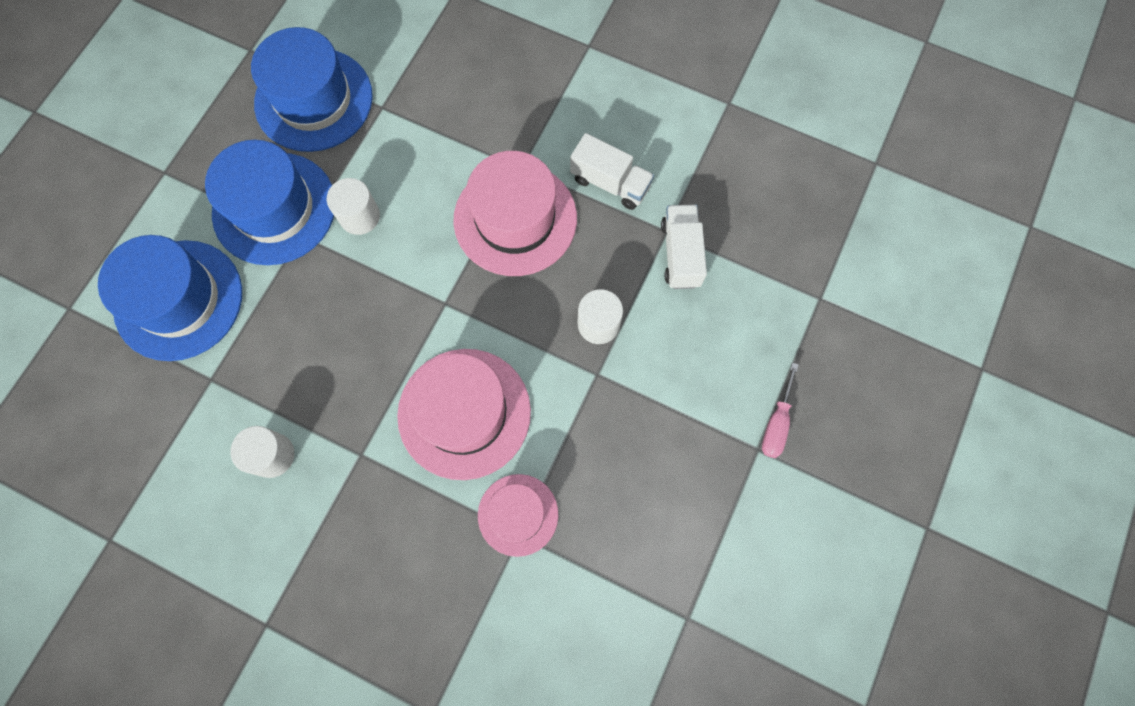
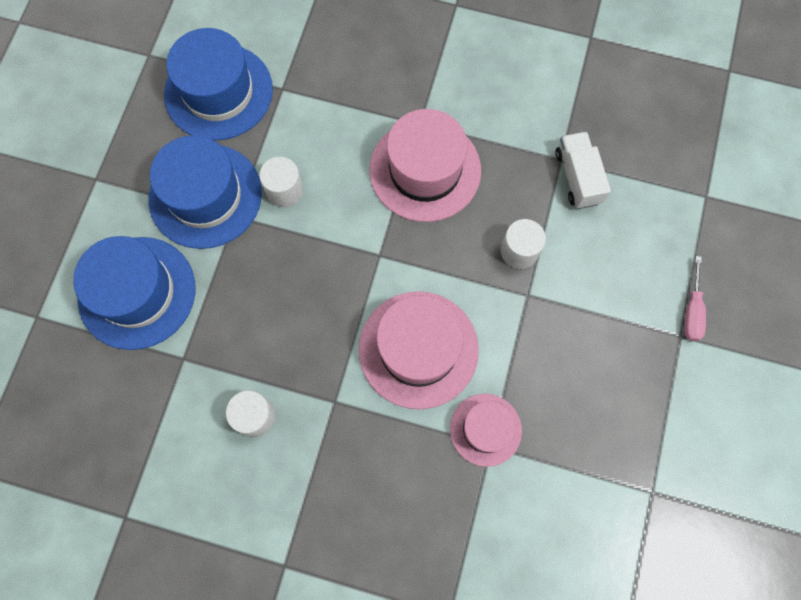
camera: 10 degrees left, 0 degrees up
(610, 183) = (502, 124): white truck -> none

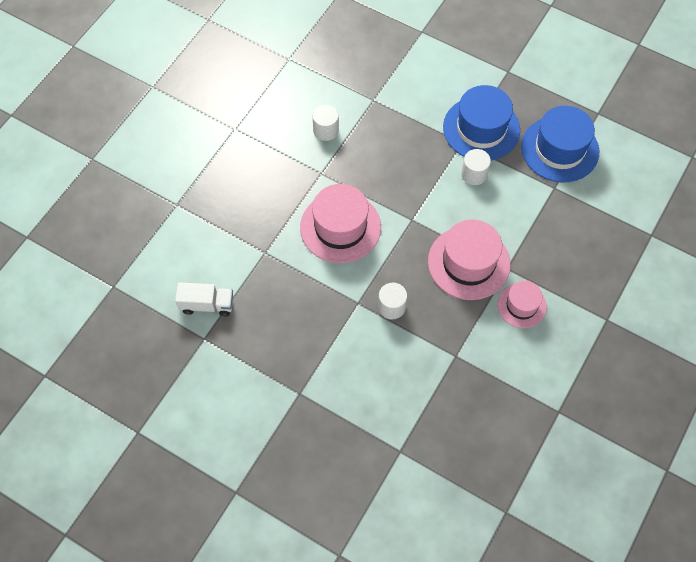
camera: 105 degrees right, 10 degrees down
(137, 292) = (423, 82): blue hat -> none
(485, 429) = (276, 252): pink hat -> pink hat (521, 305)
(577, 177) = (438, 363): white truck -> white truck (207, 305)
(692, 311) = (315, 407): pink screwdriver -> none

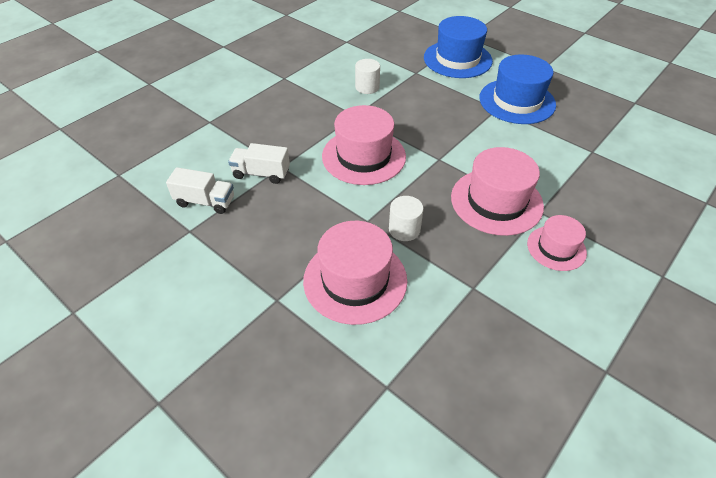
camera: 10 degrees right, 15 degrees down
(248, 264) = (261, 173): none -> white truck
(359, 364) = (355, 280): none -> pink hat
(474, 174) = (507, 132): white cylinder -> none
(560, 149) = (597, 123): blue hat -> blue hat (457, 59)

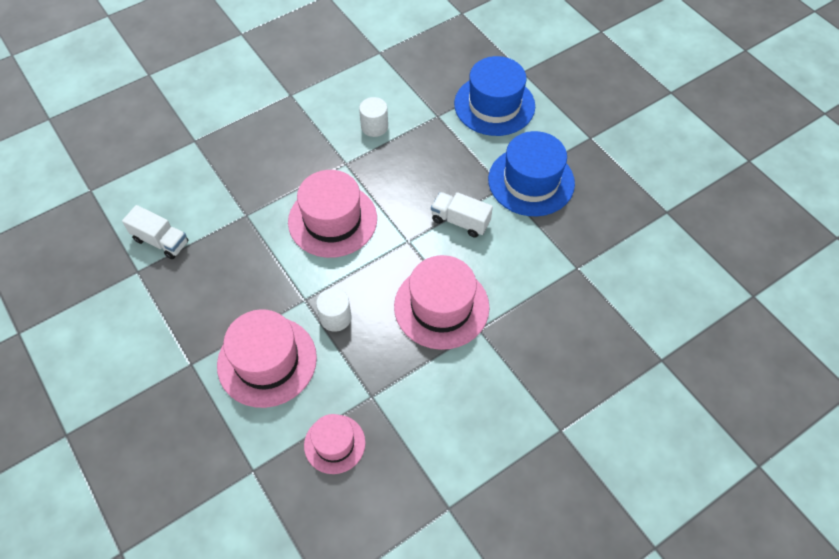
camera: 15 degrees right, 10 degrees up
(261, 173) = (224, 219): white truck -> white truck (460, 221)
(556, 248) = (473, 374): pink hat -> pink hat (334, 444)

